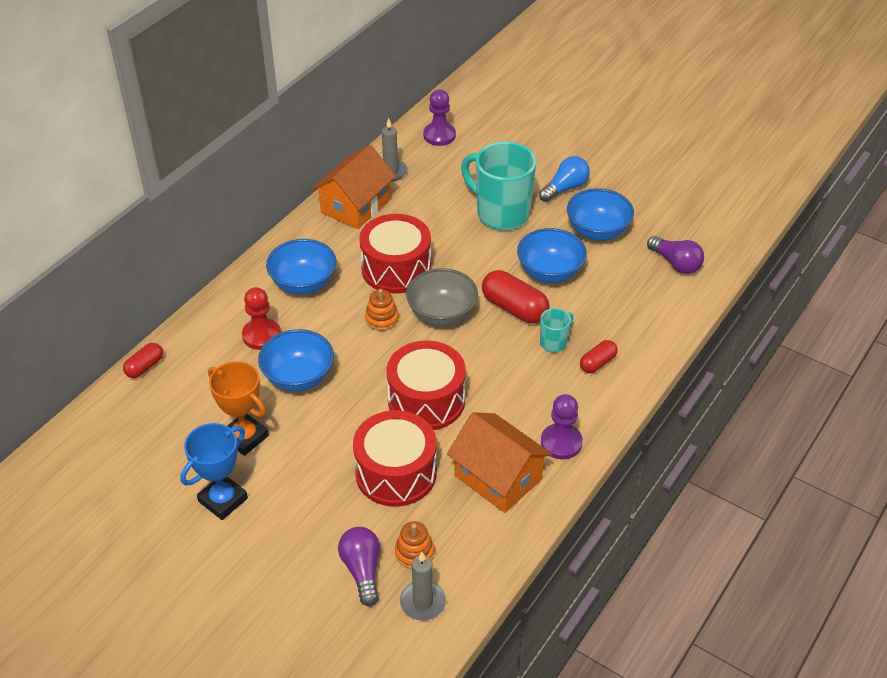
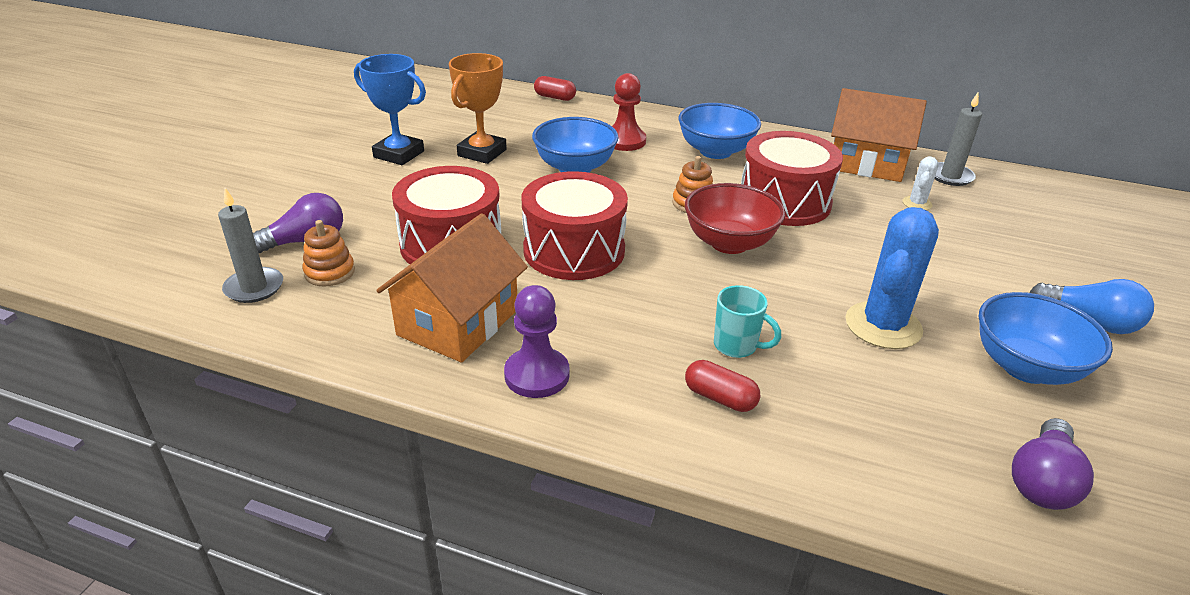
camera: 75 degrees right, 10 degrees down
(421, 203) = (917, 203): none -> white cactus
(439, 135) = (1062, 200): purple pawn -> none
(442, 314) = (729, 243): grey bowl -> red bowl
(501, 214) = (963, 267): turquoise mug -> none
(514, 308) = (782, 300): red capsule -> none
(550, 272) = (883, 326): blue bowl -> blue cactus

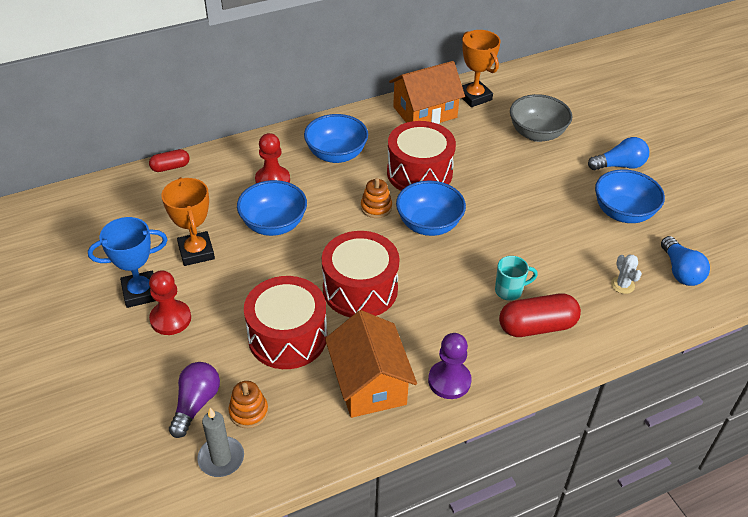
camera: 45 degrees left, 10 degrees up
(389, 180) = (170, 319): none -> red pawn
(720, 398) = (537, 326): red capsule -> red capsule, size x1.73
(729, 243) = (429, 225): red bowl -> blue bowl
(883, 326) = (551, 230): blue cactus -> none
(917, 203) = (481, 130): white cactus -> white cactus (622, 285)
(950, 176) = (474, 97): grey candle -> orange trophy
(994, 238) = (537, 134): none -> grey bowl
(1042, 481) = (680, 271): purple light bulb -> blue light bulb

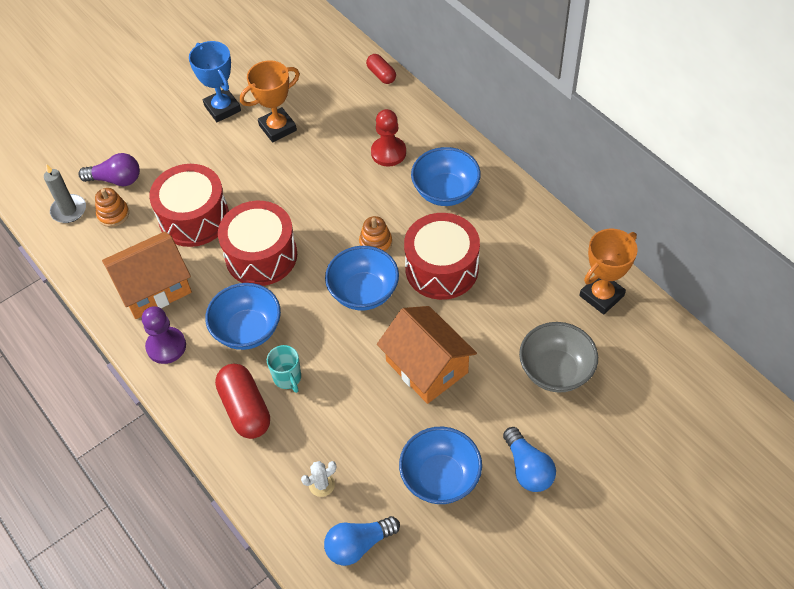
camera: 80 degrees right, 10 degrees up
(170, 319) = (198, 136): red pawn -> none
(274, 224) = (327, 171): blue bowl -> blue bowl (247, 330)
(425, 112) = (550, 253): orange house -> orange house (427, 366)

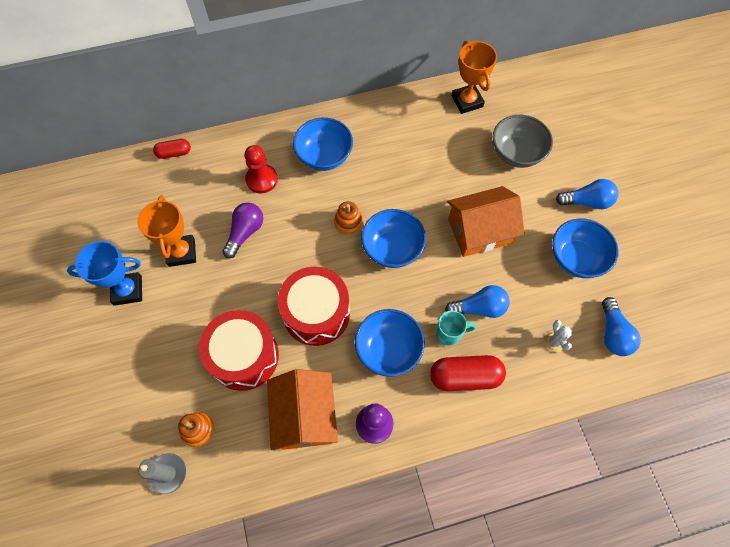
camera: 70 degrees left, 10 degrees up
(116, 180) = (156, 415): purple light bulb -> purple light bulb (245, 232)
(330, 397) = (479, 308): none -> blue light bulb
(441, 268) = (396, 187): red drum -> none

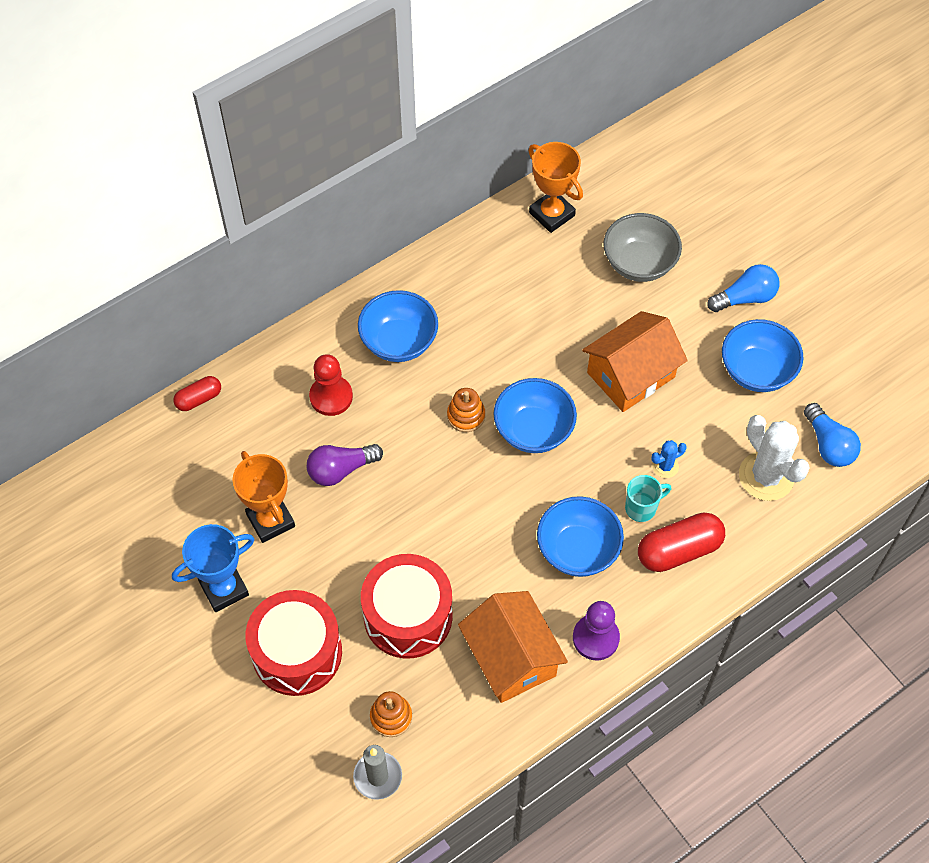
camera: 20 degrees left, 5 degrees down
(245, 232) = (341, 470): purple light bulb -> purple light bulb turned 120 degrees counterclockwise
(316, 313) = (473, 537): red drum -> red drum (297, 652)
(479, 308) = (665, 466): blue light bulb -> blue cactus
(554, 342) = (766, 476): white cactus -> white cactus, size x2.08

